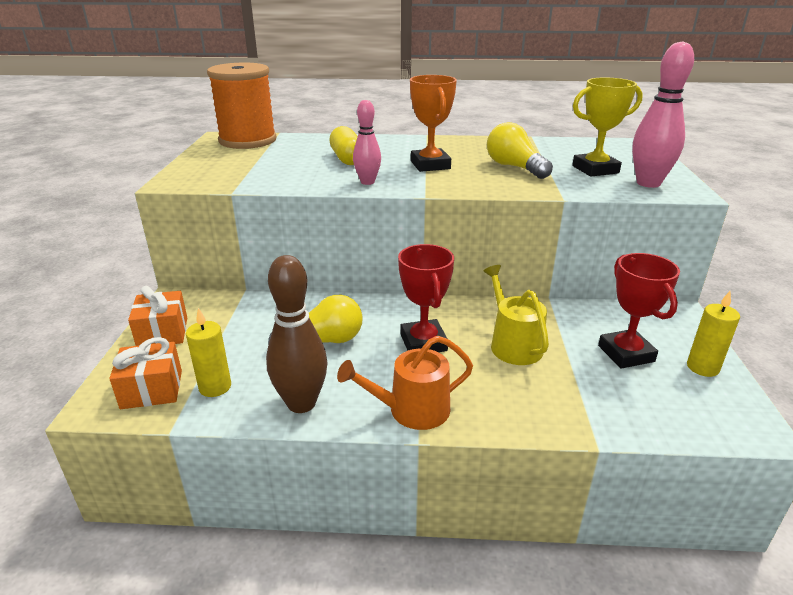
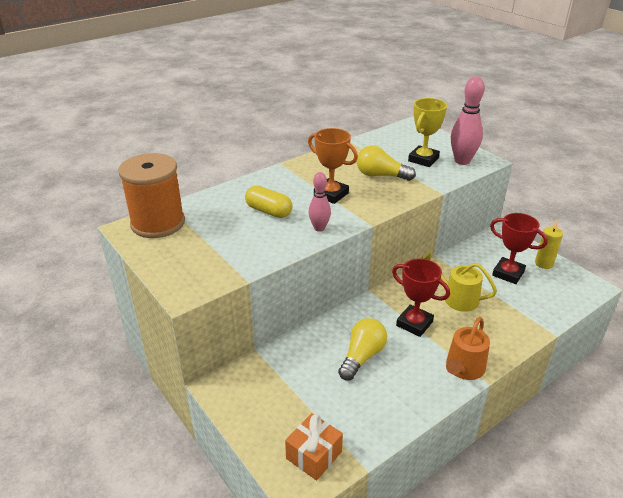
camera: 40 degrees left, 5 degrees up
(163, 332) = (253, 415): orange gift -> none
(215, 387) = (348, 426): yellow candle -> none
(301, 403) = (408, 402): brown bowling pin -> none

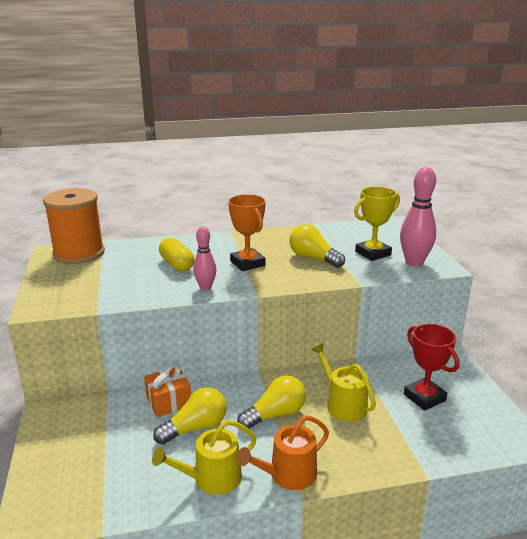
camera: 25 degrees right, 10 degrees down
(314, 455) = (68, 499): orange gift -> orange gift (169, 402)
(411, 393) = (212, 478): none -> yellow watering can
(414, 323) = (275, 415): red trophy -> yellow light bulb
(544, 263) = (478, 399): yellow candle -> none

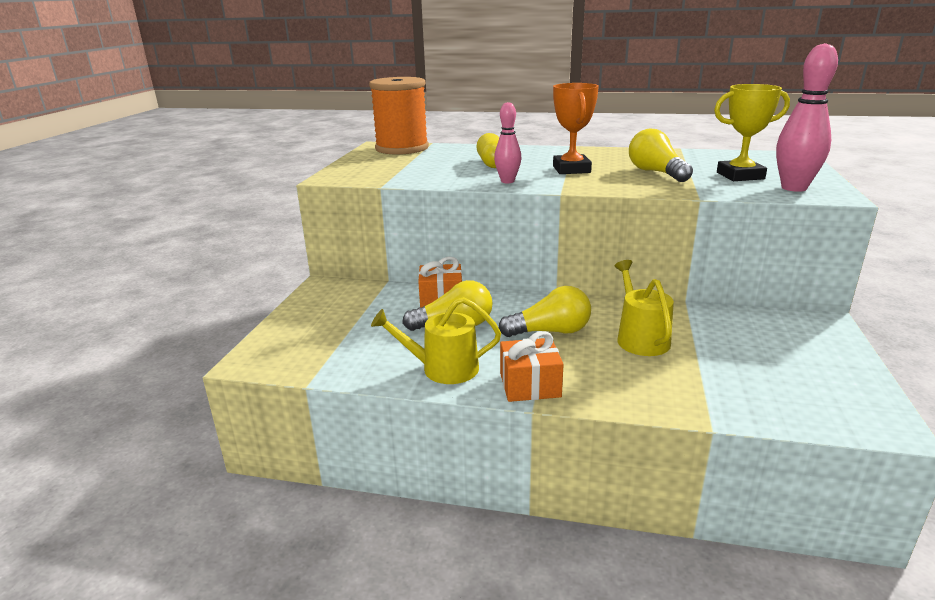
camera: 25 degrees right, 0 degrees up
(288, 475) = (530, 385): orange watering can -> orange gift
(424, 397) = (758, 353): red trophy -> none

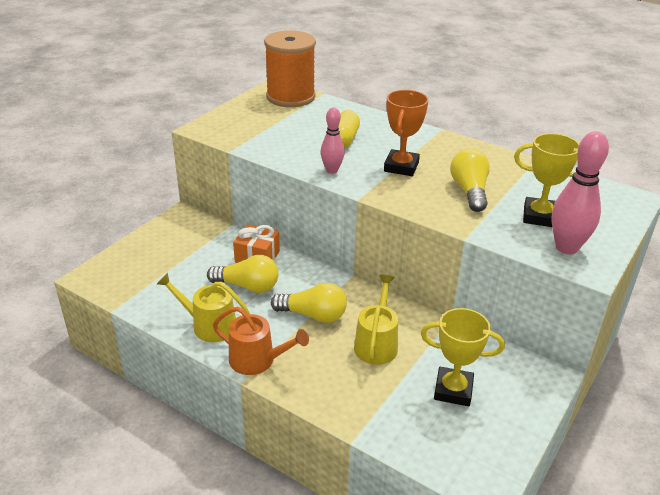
camera: 20 degrees right, 10 degrees up
(530, 385) = (257, 360): orange gift -> orange watering can
(756, 355) = (453, 390): none -> yellow trophy

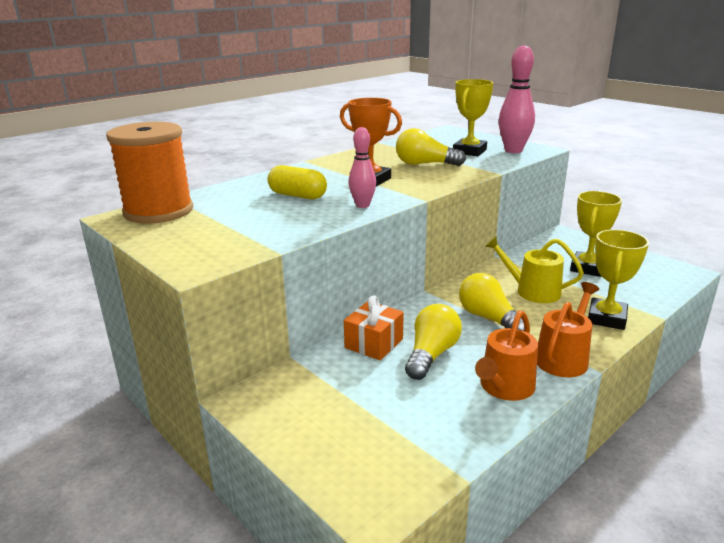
camera: 75 degrees left, 10 degrees down
(209, 325) = (504, 387): yellow watering can -> orange watering can
(313, 315) = (489, 318): yellow light bulb -> yellow light bulb turned 60 degrees counterclockwise
(336, 395) = (606, 318): none -> yellow trophy

